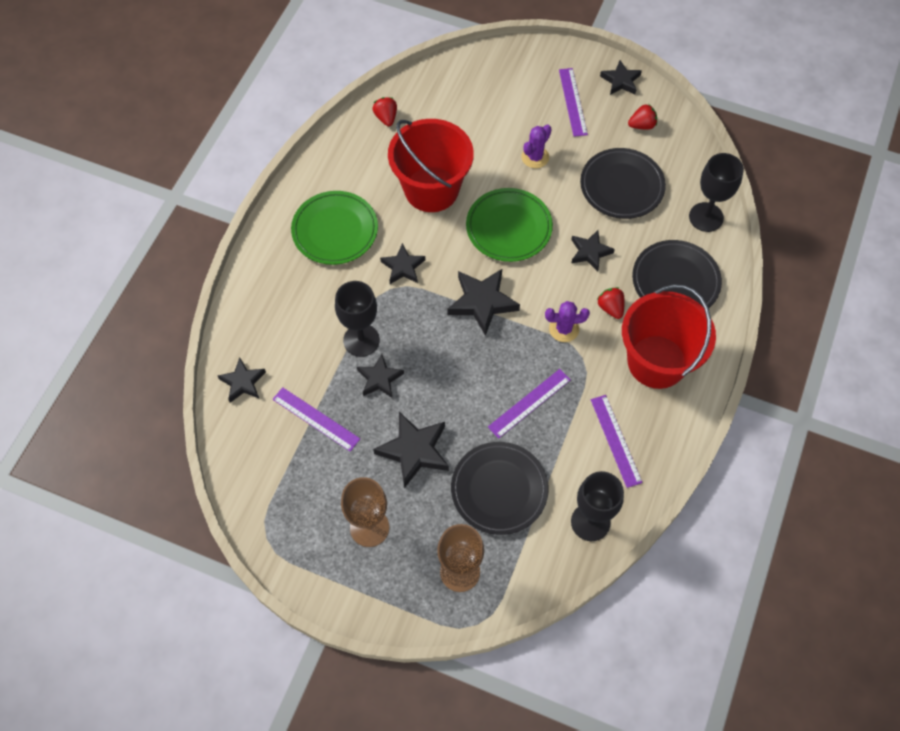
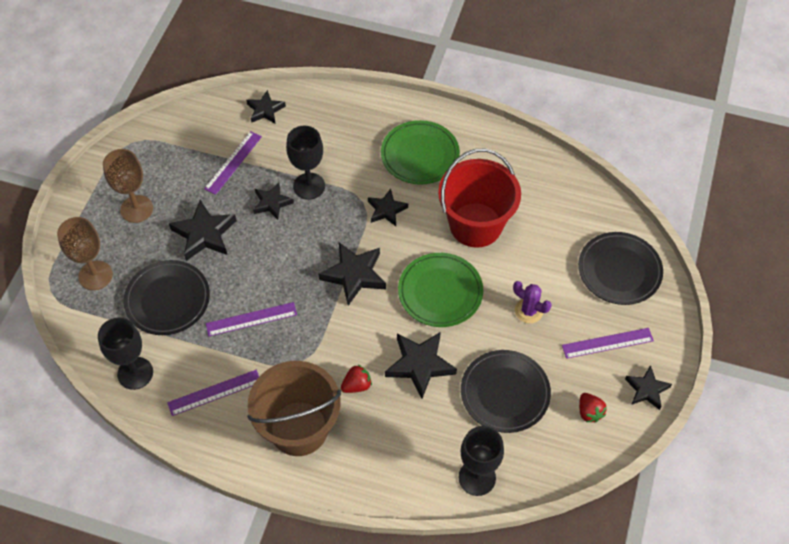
camera: 85 degrees right, 5 degrees down
(386, 118) = (553, 181): red strawberry -> none
(529, 403) = (251, 319): purple ruler -> purple ruler turned 60 degrees counterclockwise
(564, 329) = (330, 344): purple cactus -> none
(590, 252) = (419, 365): black star -> black star, size x1.58
(657, 361) = (299, 428): red bucket -> brown bucket
(675, 281) = (393, 446): black plate -> black plate (619, 270)

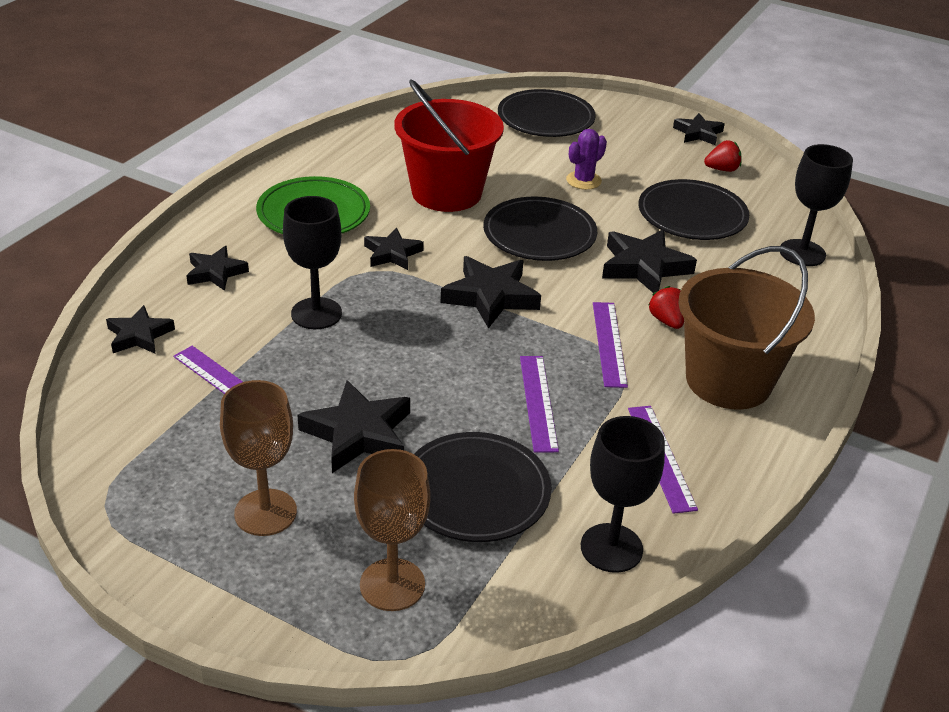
camera: 80 degrees left, 20 degrees down
(272, 203) = (330, 353): black star -> black star (216, 272)
(440, 292) = (539, 234): green plate -> black plate
(607, 343) = (637, 143): purple ruler -> purple ruler (609, 343)

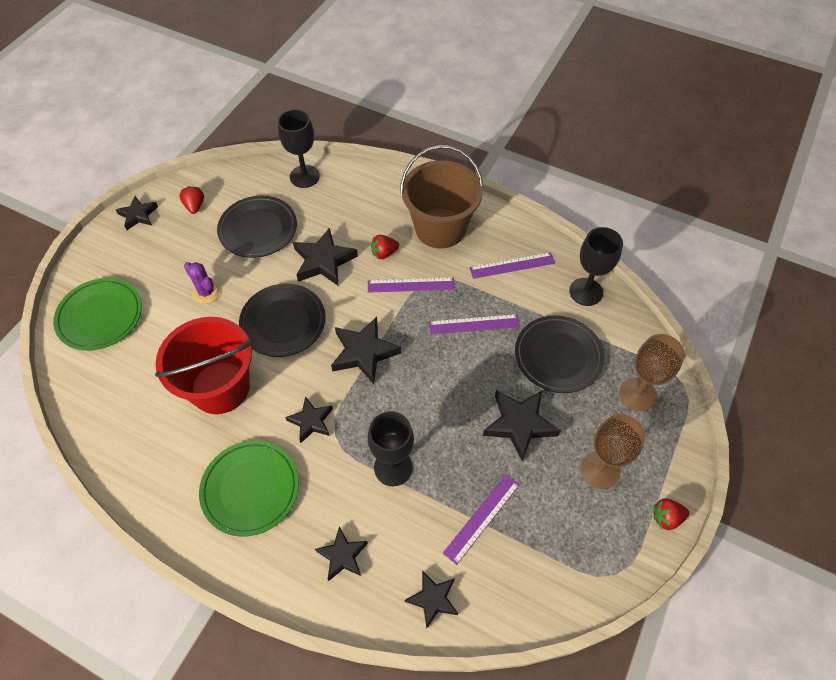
camera: 90 degrees left, 20 degrees up
(166, 581) = (666, 517): none -> red strawberry
(546, 119) = (100, 316): black plate -> green plate

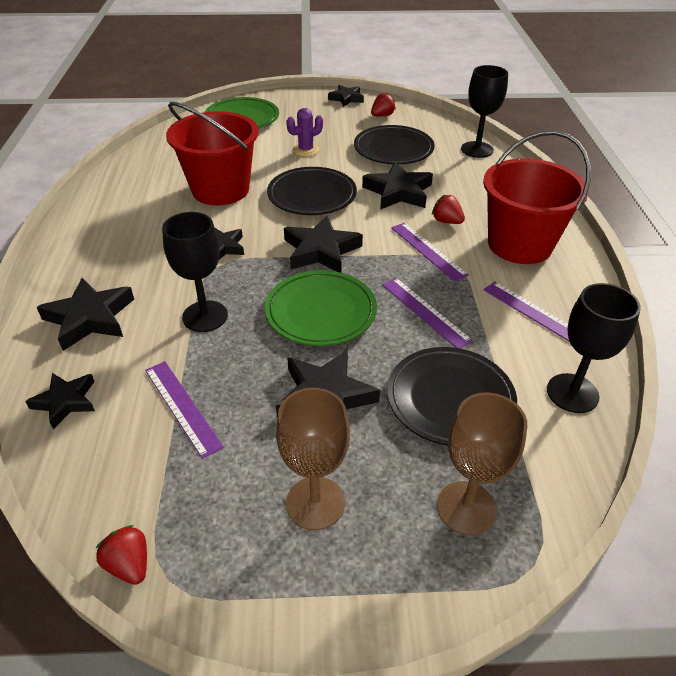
camera: 60 degrees right, 15 degrees down
(206, 292) = (306, 150): purple cactus -> purple cactus turned 45 degrees clockwise
(250, 489) = (132, 240): green plate -> green plate (321, 312)
(342, 555) = (90, 318): black star -> black star, size x1.58
(440, 228) = (519, 244): brown bucket -> red bucket
(481, 518) = (182, 407): purple ruler -> purple ruler turned 45 degrees clockwise
(666, 517) = (289, 618): red strawberry -> red strawberry (129, 564)

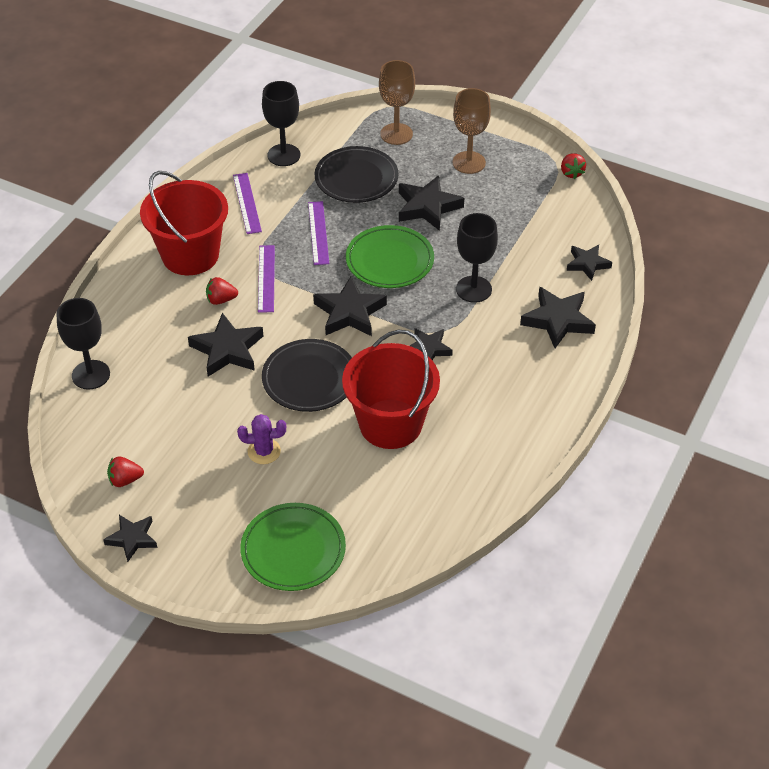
camera: 150 degrees left, 5 degrees up
(182, 407) = (516, 233): purple ruler -> none
(393, 149) = (172, 412): black plate -> none
(446, 221) = (221, 300): red strawberry -> red strawberry turned 105 degrees clockwise

